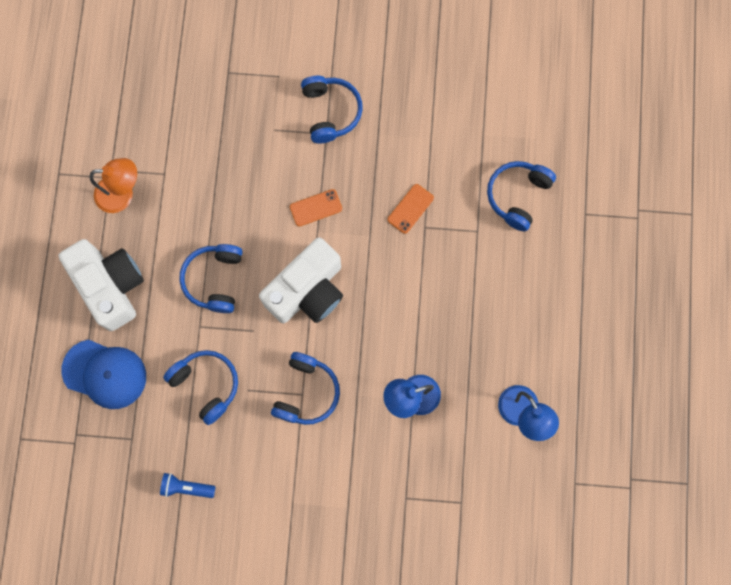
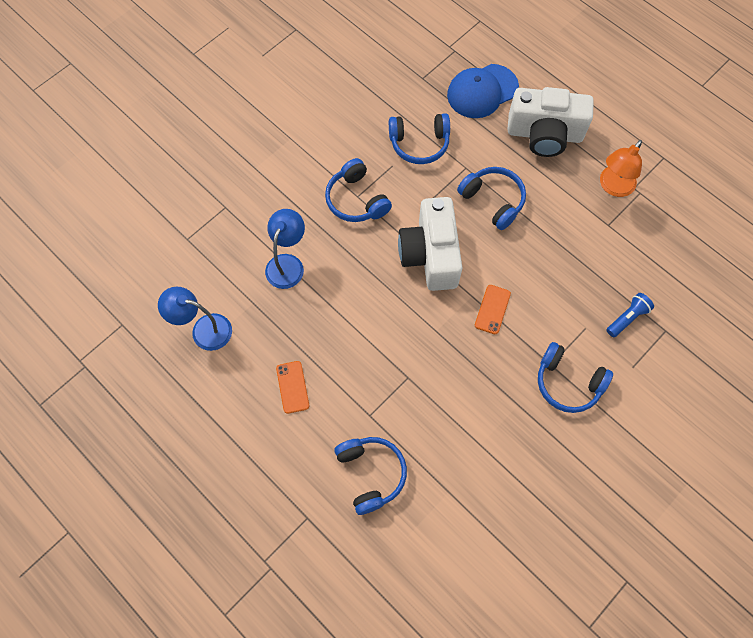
camera: 130 degrees right, 10 degrees down
(186, 487) = (361, 87): blue flashlight -> blue flashlight (627, 318)
(410, 209) = (432, 379): orange phone -> orange phone (292, 387)

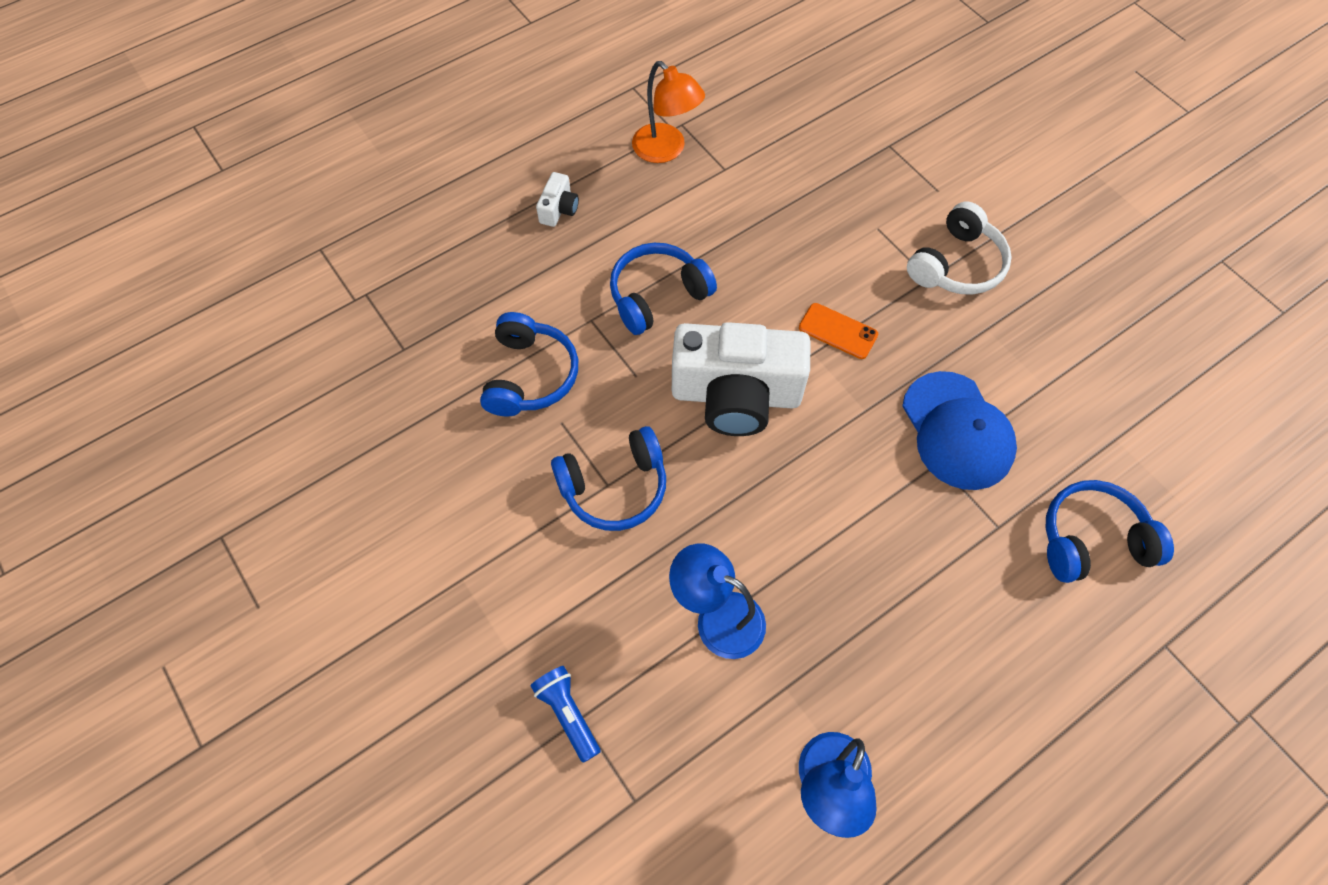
camera: 80 degrees left, 5 degrees down
(292, 387) = (946, 639): orange phone -> none
(482, 91) = (457, 272): blue cap -> blue cap (957, 431)
(544, 134) = (559, 209): white camera -> white camera, size x0.41
(568, 383) = (957, 265): blue headphones -> white headphones
(627, 318) = (867, 180): blue flashlight -> blue flashlight (568, 713)

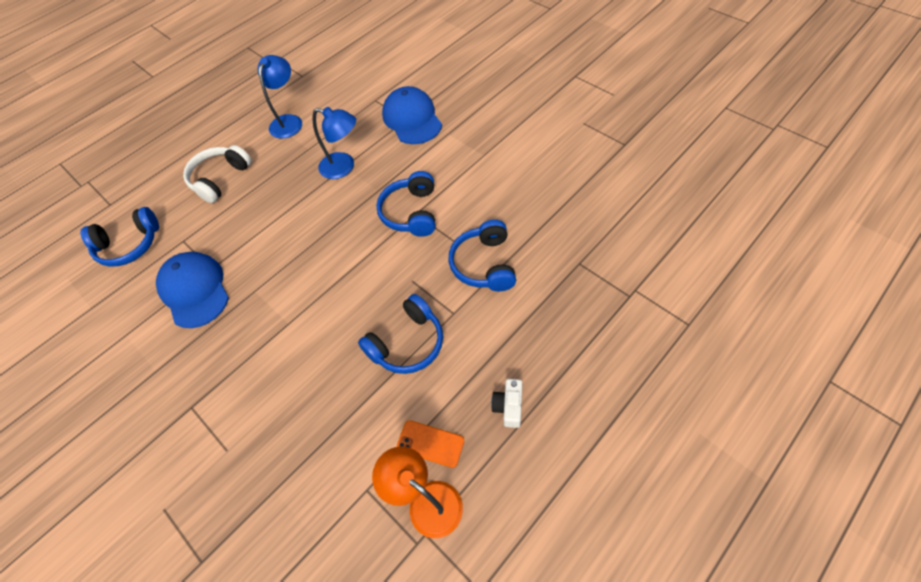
camera: 175 degrees right, 5 degrees down
(568, 713) = (412, 119): blue flashlight -> blue cap
(614, 487) = (411, 213): blue headphones -> blue headphones turned 60 degrees counterclockwise
(736, 395) = (341, 281): white camera -> none
(838, 331) = (268, 344): orange phone -> orange phone (430, 443)
(957, 265) = (165, 425): white headphones -> white headphones (220, 179)

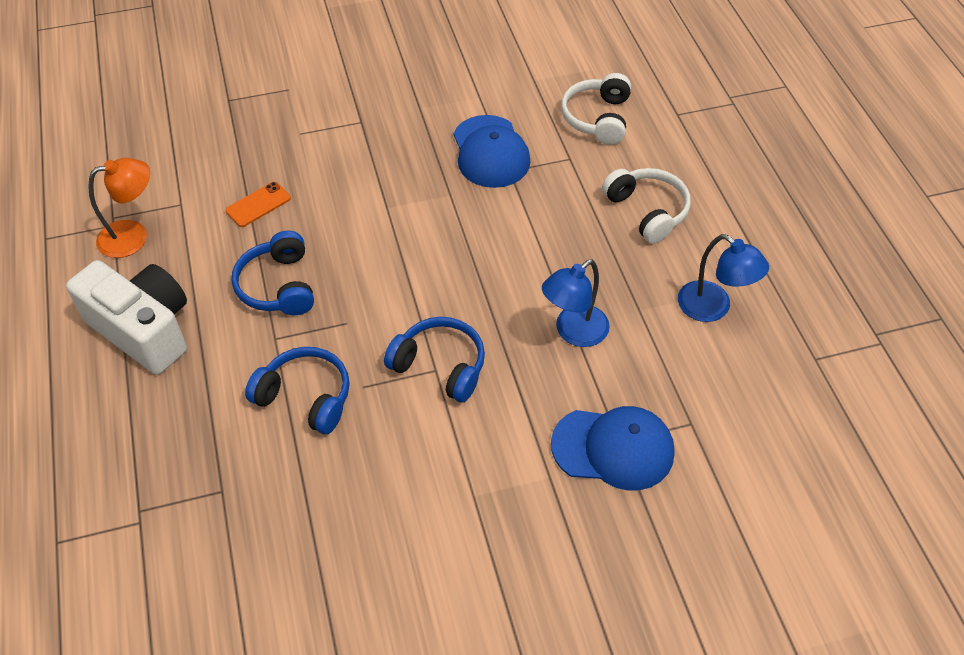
camera: 115 degrees right, 5 degrees down
(129, 245) = (597, 118): blue headphones -> white headphones
(195, 290) = (490, 152): blue cap -> blue cap turned 75 degrees clockwise
(430, 443) = (172, 259): orange phone -> orange phone (258, 204)
(508, 406) = (144, 330): white camera -> white camera, size x2.45

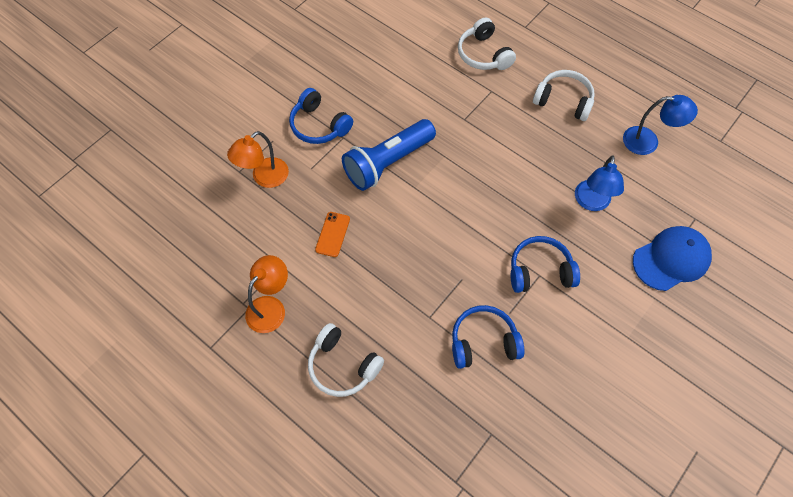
camera: 35 degrees left, 10 degrees up
(144, 330) = (342, 366): white camera -> white headphones
(246, 118) = (264, 178): none -> orange lamp
(278, 286) = (398, 281): blue headphones -> blue headphones (319, 125)
(382, 169) = (387, 163): none -> blue flashlight
(490, 152) = (442, 113): blue cap -> none

